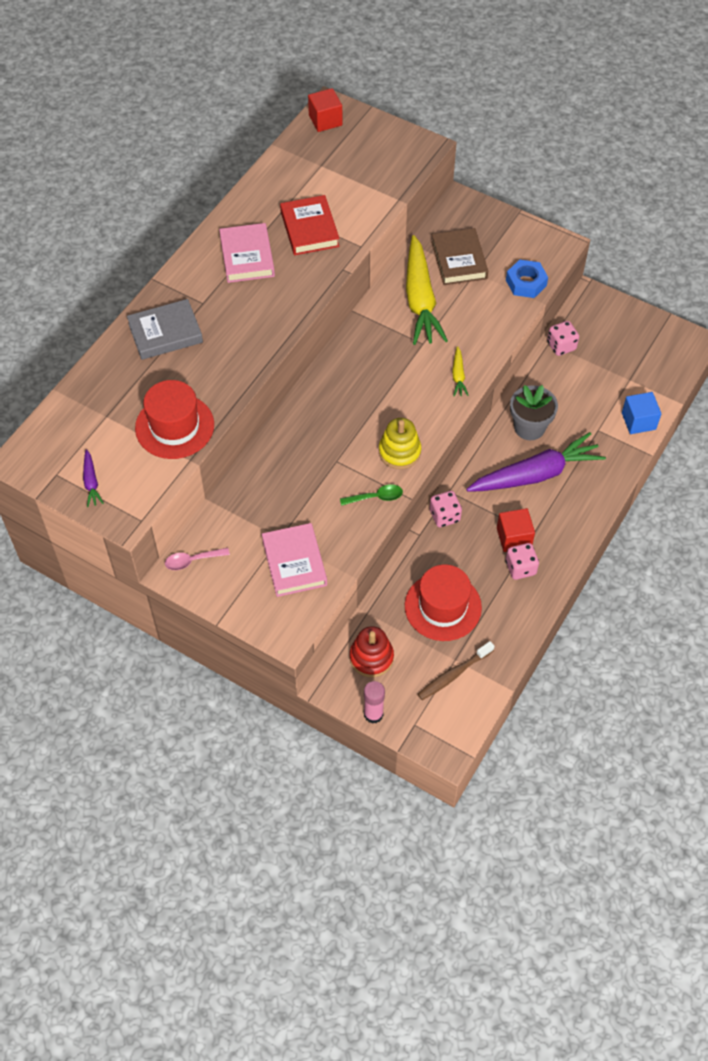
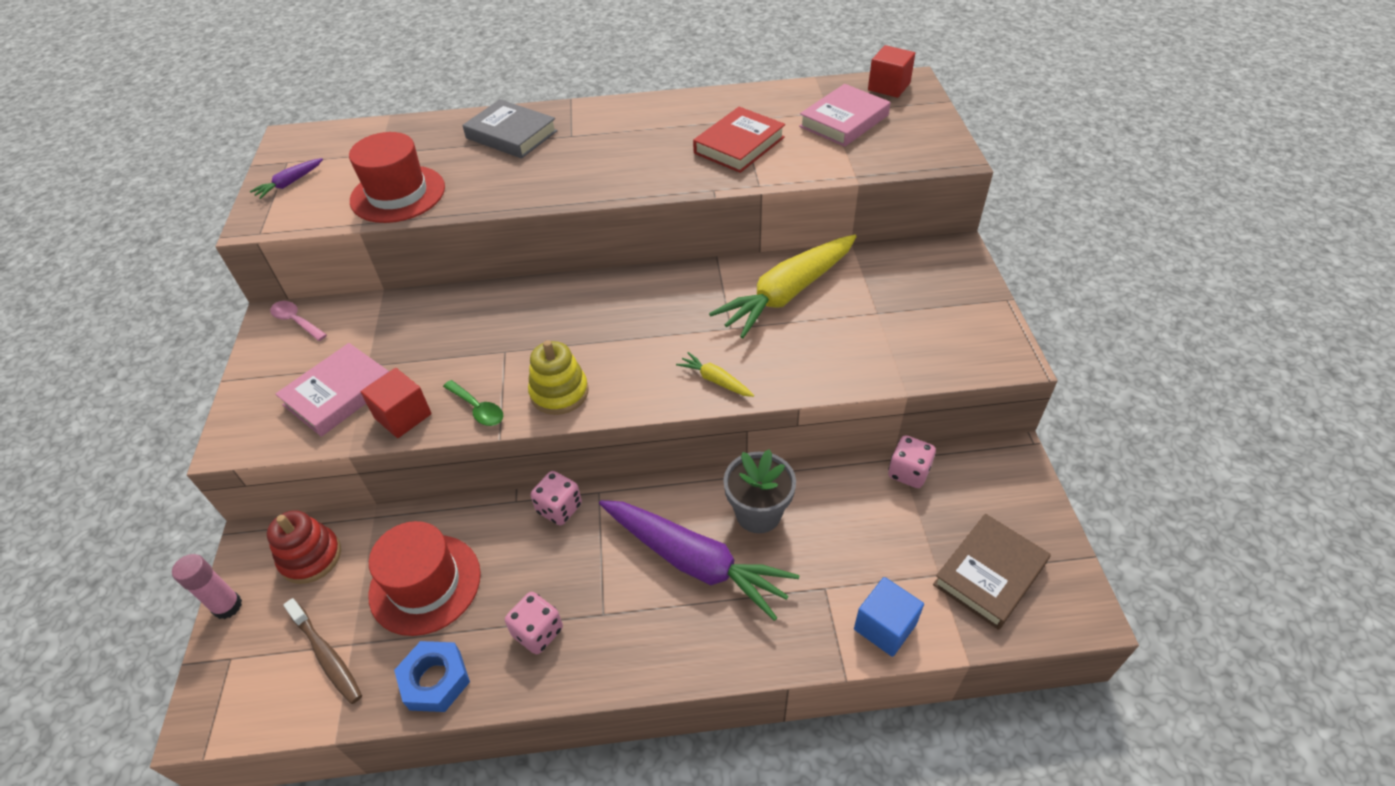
camera: 55 degrees right, 10 degrees down
(247, 256) = (658, 130): pink book -> pink book (844, 121)
(453, 674) = (327, 656): brown toothbrush -> brown toothbrush turned 150 degrees counterclockwise
(458, 376) = (715, 380): yellow carrot -> yellow carrot turned 75 degrees clockwise
(459, 260) = (877, 292): brown book -> brown book (989, 574)
(514, 537) = (580, 596): red cube -> red cube (403, 416)
(526, 283) = (916, 361): blue nut -> blue nut (435, 680)

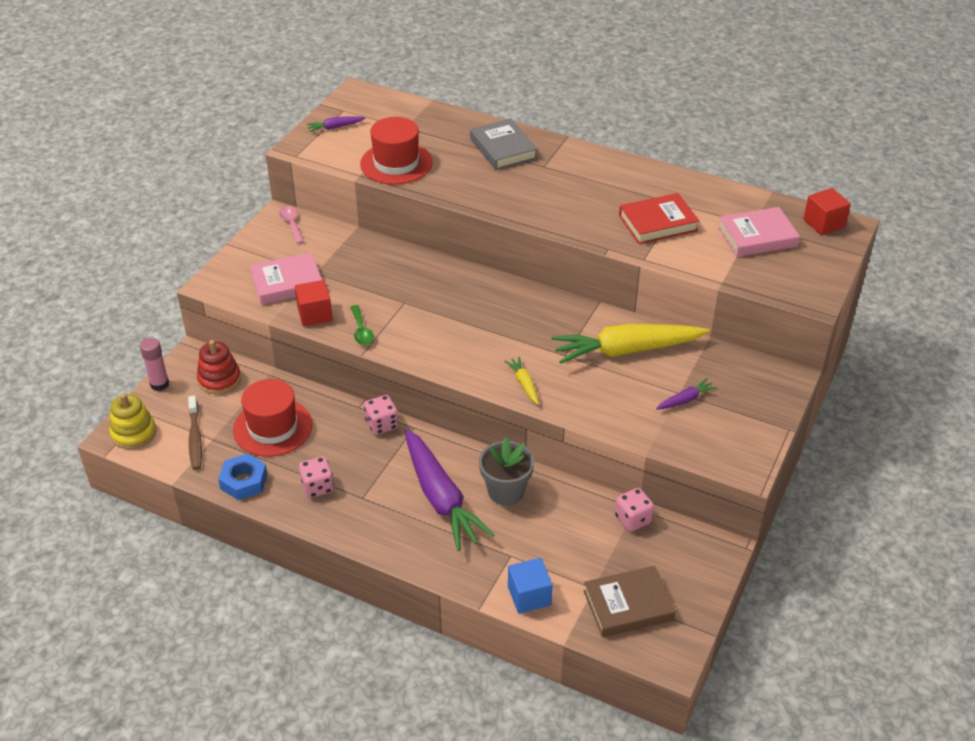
camera: 30 degrees right, 5 degrees down
(559, 393) = (418, 344): yellow stacking toy -> yellow stacking toy (134, 433)
(889, 317) = (685, 400): none -> purple carrot

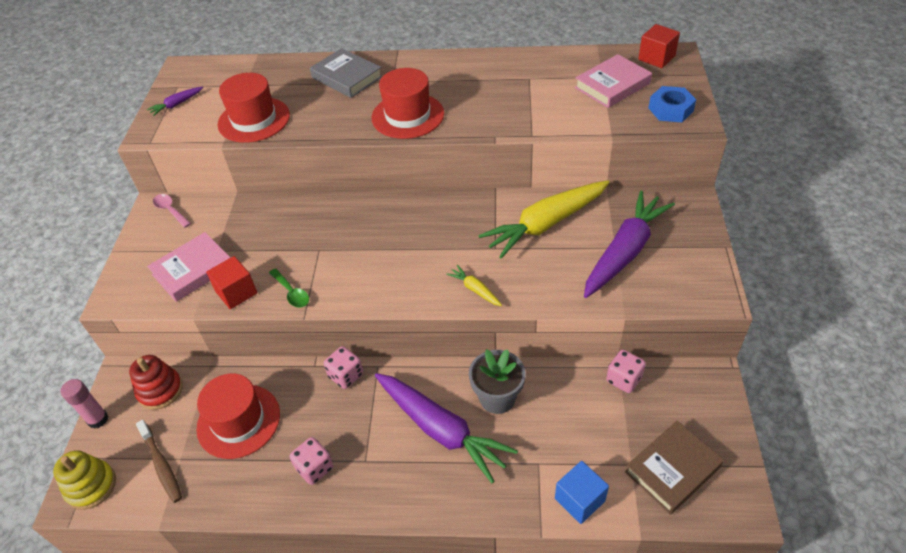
camera: 20 degrees left, 5 degrees up
(244, 481) = (235, 494): blue nut -> blue nut (670, 109)
(538, 204) = (407, 116): none -> red hat
(658, 223) = (523, 100): red book -> none
(685, 400) = (624, 252): purple carrot -> purple carrot, size x2.34

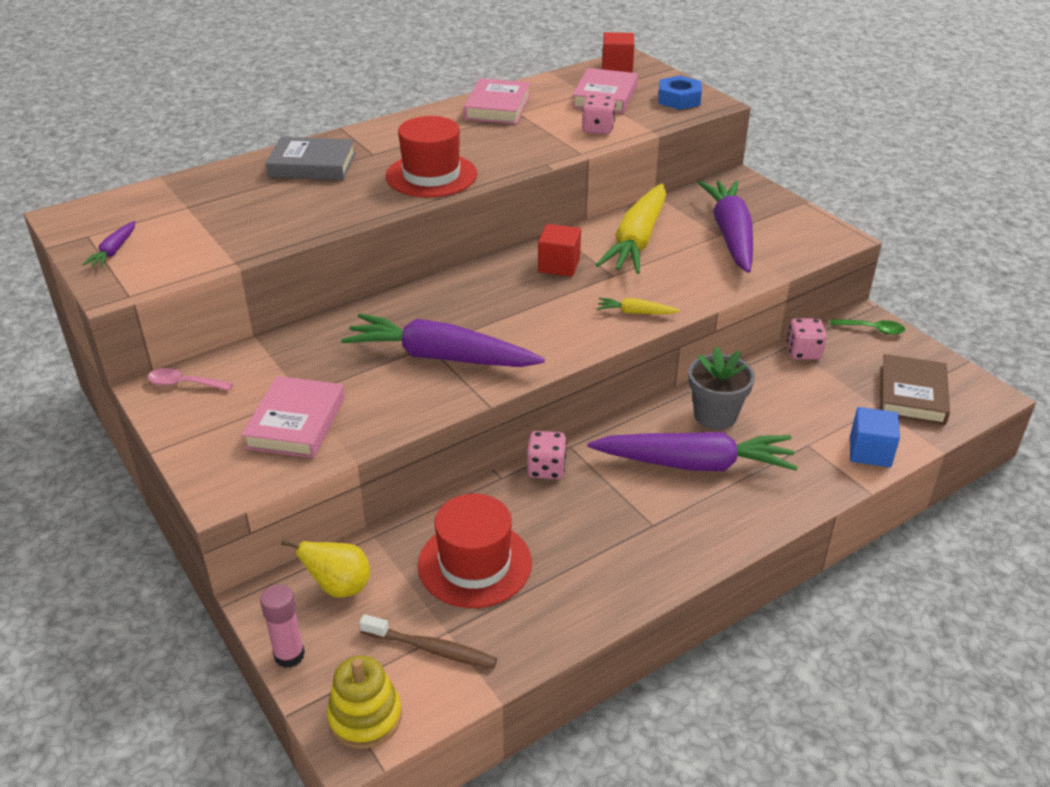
camera: 40 degrees left, 10 degrees down
(160, 390) = (339, 587): red stacking toy -> yellow pear
(236, 292) = (380, 419): red cube -> red cube (559, 265)
(254, 120) = (247, 232): red hat -> none
(292, 293) = (447, 392): green spoon -> green spoon (872, 329)
(315, 468) = (609, 557): pink dice -> pink dice (598, 129)
(316, 263) = (441, 357): none -> purple carrot
(520, 68) = (497, 107): none -> pink book

